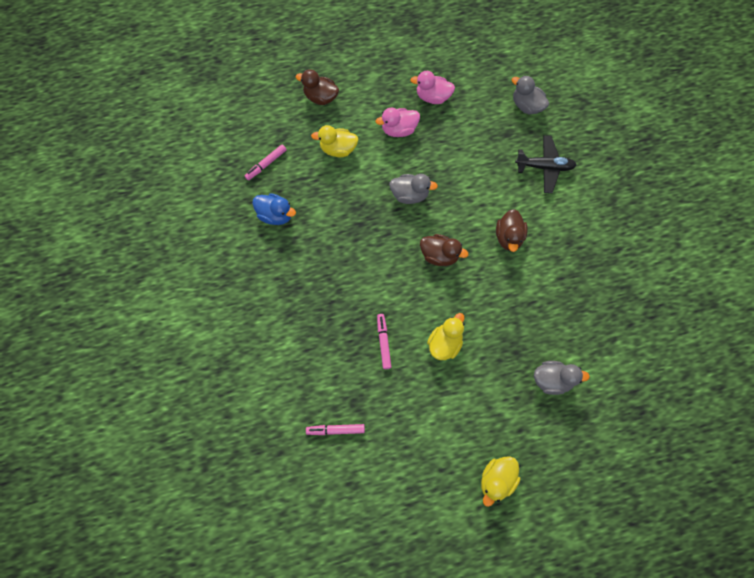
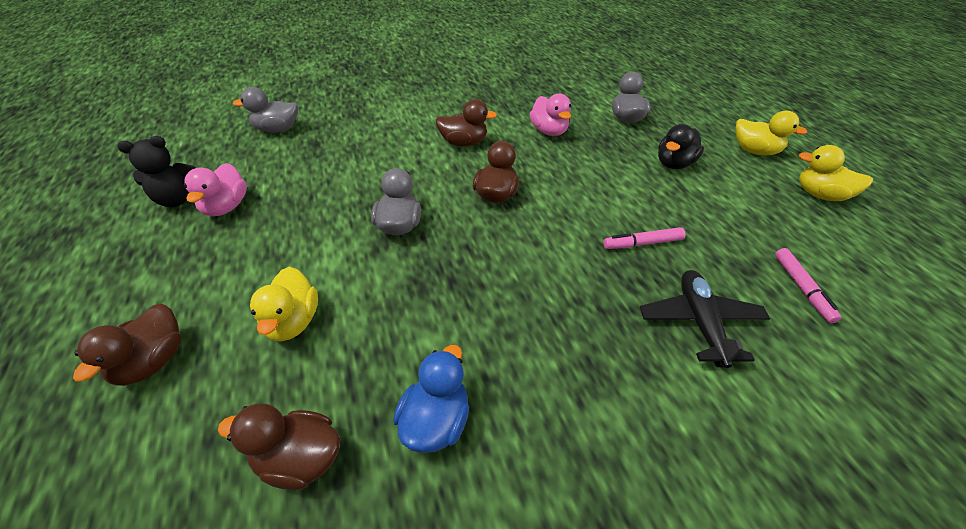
camera: 95 degrees left, 25 degrees down
(266, 164) = (299, 459): pink marker -> brown duck
(399, 130) = (275, 242): pink duck -> pink duck (549, 131)
(441, 70) = (177, 199): none -> black teddy bear
(444, 343) = (618, 188): yellow duck -> yellow duck (820, 195)
(477, 398) = (674, 164): none -> black duck
(526, 106) = (277, 129): grey duck -> grey duck turned 45 degrees clockwise
(544, 167) = (369, 119): black plane -> black plane (700, 322)

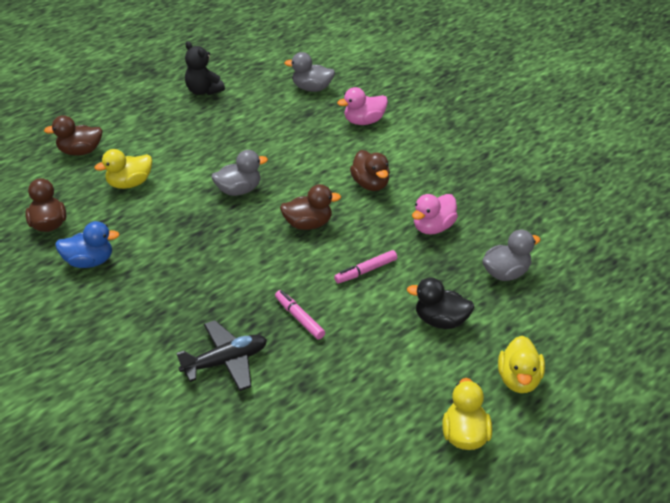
camera: 65 degrees right, 5 degrees down
(226, 207) = (209, 112): pink duck -> pink duck (364, 121)
(277, 129) = (312, 88): grey duck -> grey duck turned 45 degrees counterclockwise
(802, 288) = (300, 420): pink marker -> pink marker (366, 271)

